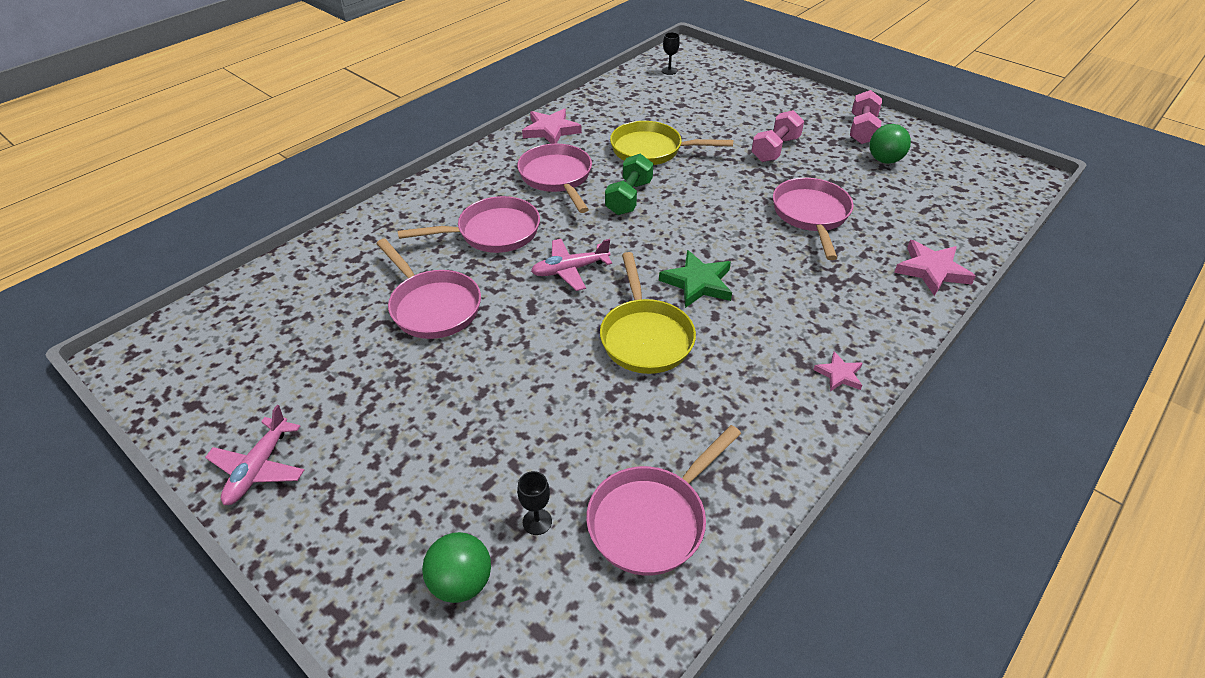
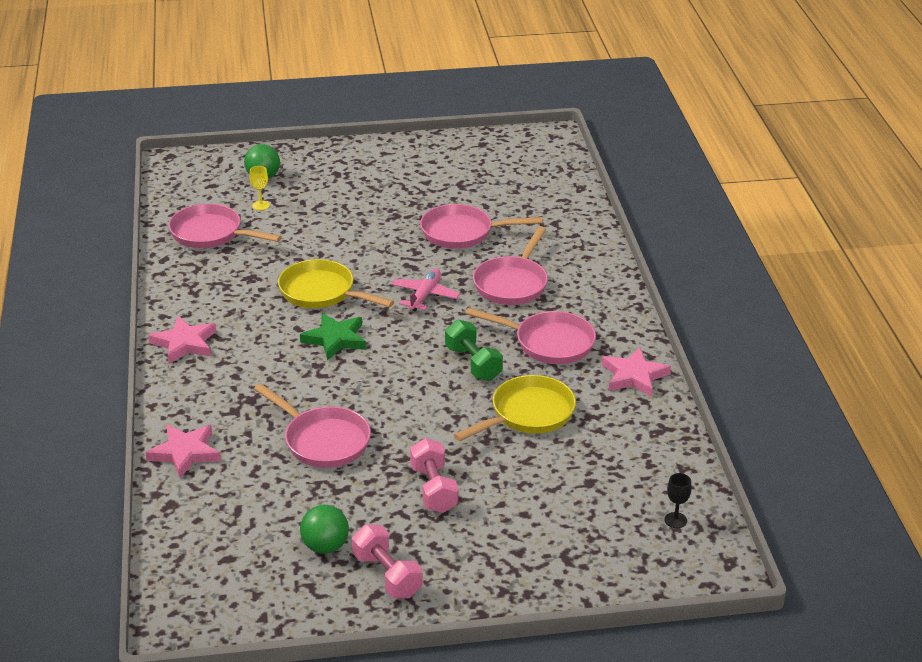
camera: 130 degrees right, 10 degrees down
(259, 468) = (407, 150): pink plane -> none
(537, 521) = (261, 205): black goblet -> yellow goblet
(652, 520) = (211, 234): pink pan -> pink pan turned 60 degrees counterclockwise
(839, 374) = (184, 343): pink star -> pink star, size x1.73

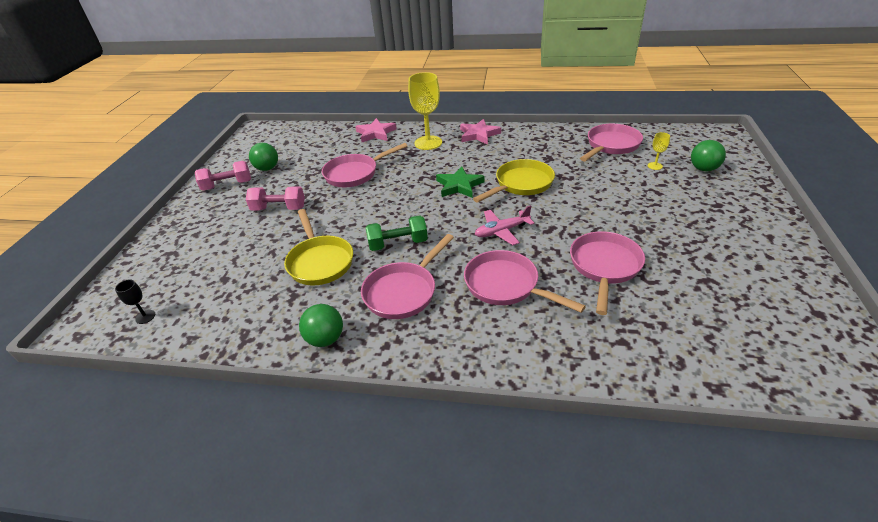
camera: 110 degrees right, 5 degrees up
(216, 388) = (428, 143): none -> yellow goblet
(425, 296) = (502, 231): pink plane -> pink plane turned 120 degrees clockwise
(634, 376) = (325, 339): pink star -> green ball

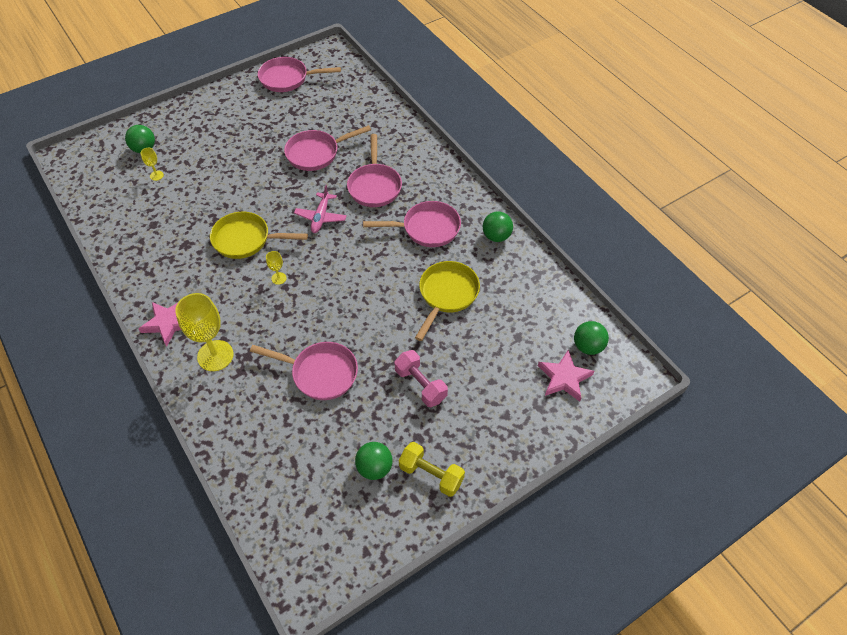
camera: 135 degrees left, 15 degrees up
(145, 317) = (588, 346): black goblet -> green ball
(227, 185) = (431, 474): pink dumbbell -> yellow dumbbell
(376, 133) = (225, 425): pink star -> pink star (564, 378)
(398, 244) = (386, 264): green dumbbell -> none
(459, 185) = (279, 278): green star -> yellow goblet
(502, 231) = (321, 217): pink plane -> pink plane turned 75 degrees clockwise
(611, 145) = (132, 214): pink pan -> pink pan (287, 79)

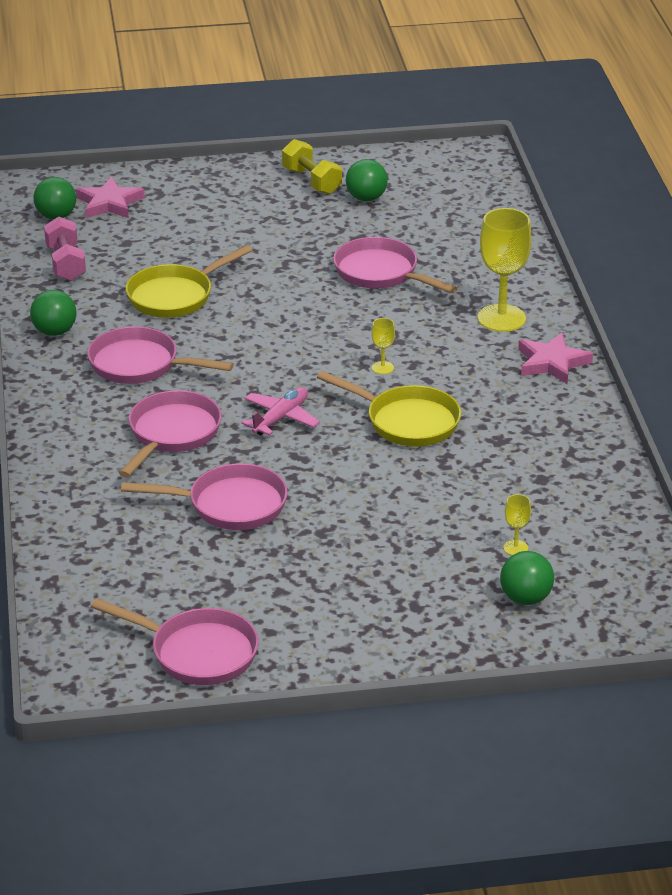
camera: 155 degrees left, 20 degrees down
(420, 385) = (272, 237): pink dumbbell -> pink dumbbell (66, 263)

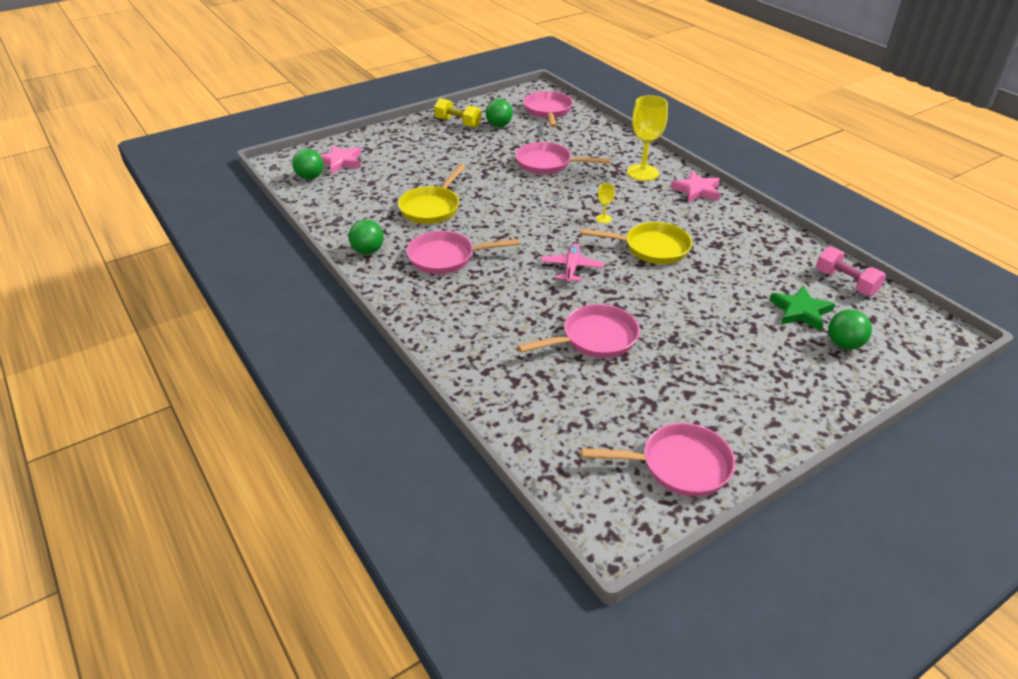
camera: 25 degrees left, 5 degrees up
(66, 263) = (340, 205): pink dumbbell -> pink dumbbell (845, 282)
(172, 434) = (509, 299): pink pan -> pink pan (548, 111)
(515, 548) = (800, 311): yellow goblet -> green star

